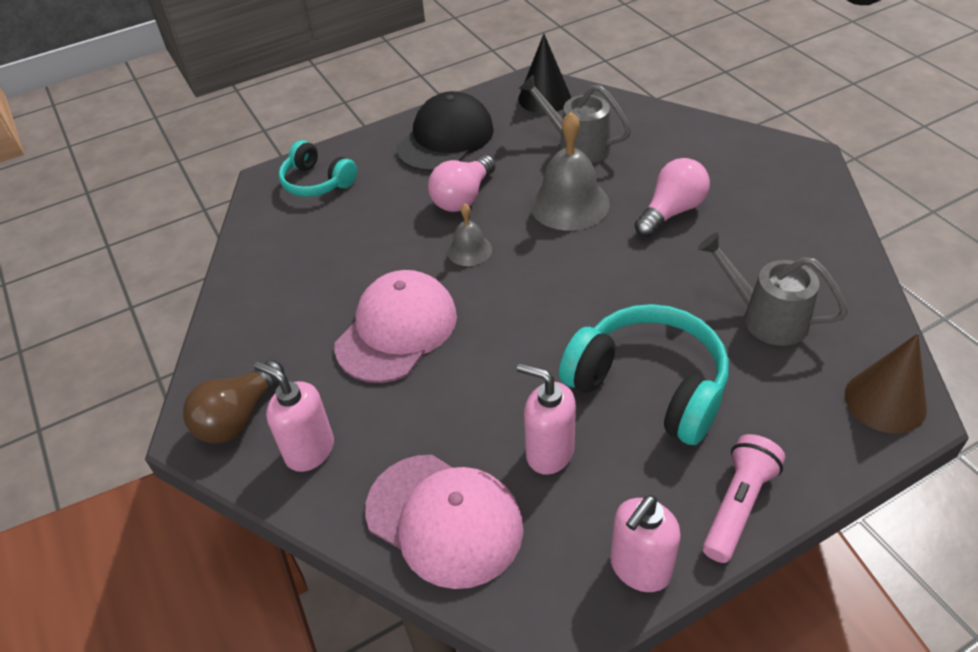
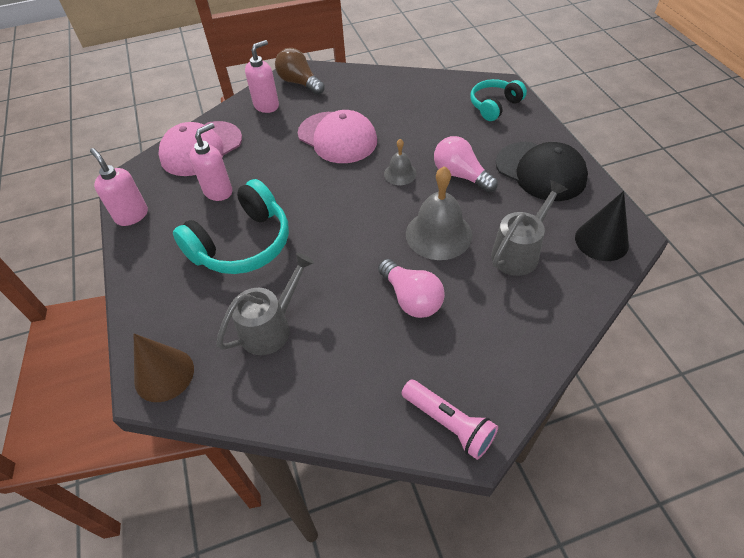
camera: 100 degrees right, 5 degrees up
(738, 506) = (139, 265): pink flashlight -> pink flashlight (448, 423)

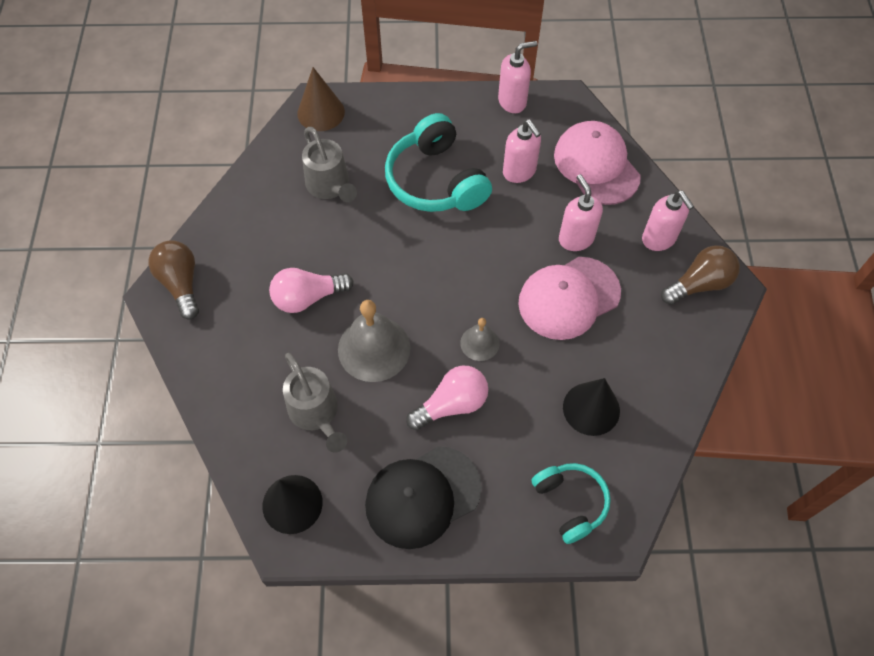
camera: 105 degrees right, 10 degrees up
(280, 145) = (576, 239): none -> pink soap dispenser
(422, 110) = (591, 408): none -> black cone
(448, 423) = (181, 284): pink flashlight -> brown light bulb

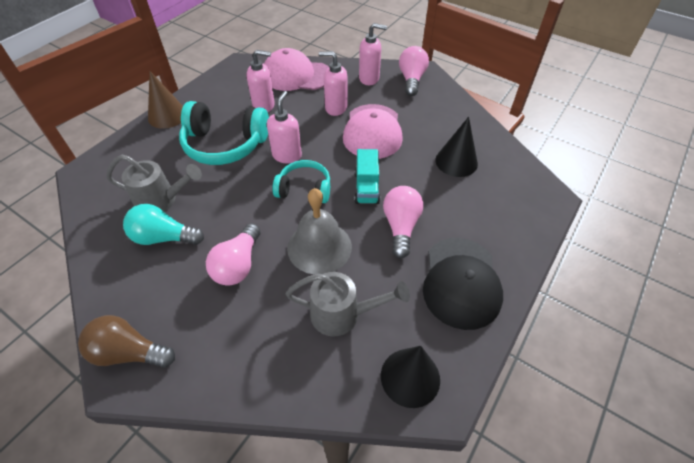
camera: 55 degrees left, 10 degrees down
(294, 220) = (163, 237): none -> turquoise light bulb
(321, 112) = (96, 173): brown cone -> brown cone (167, 115)
(479, 343) = (367, 188): grey bell -> turquoise truck
(512, 101) = (212, 83): pink soap dispenser -> pink soap dispenser (287, 155)
(570, 503) = (515, 205): turquoise headphones -> turquoise headphones (304, 189)
(699, 284) = (411, 79): brown light bulb -> pink light bulb

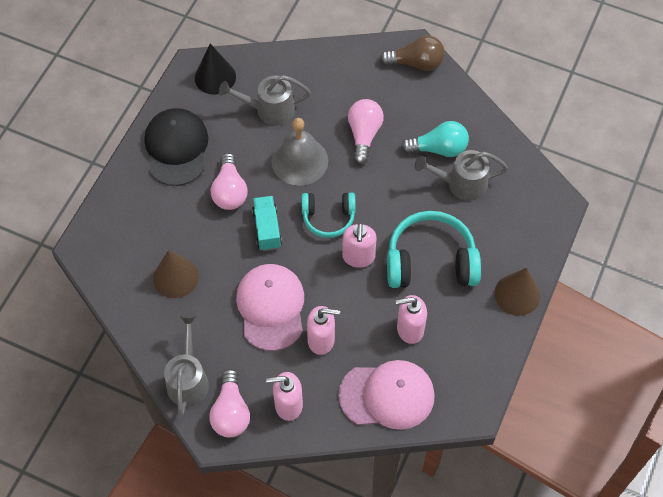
camera: 170 degrees right, 10 degrees up
(443, 99) = (188, 379): none -> grey watering can
(456, 161) = (175, 277): black cone -> brown cone

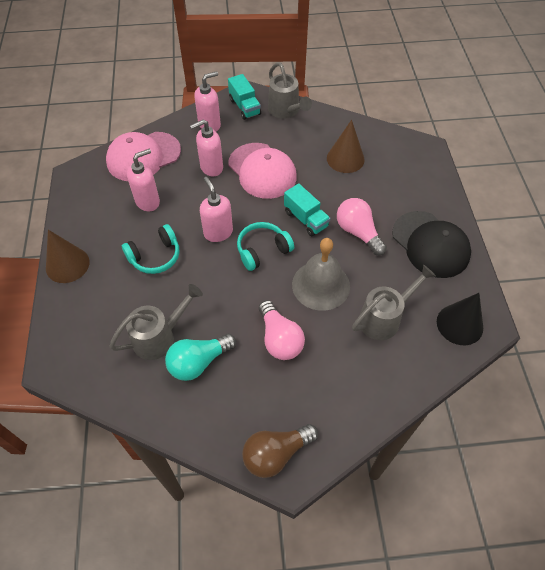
camera: 150 degrees right, 5 degrees down
(231, 412) = (244, 107): pink light bulb -> turquoise truck
(430, 261) = (155, 256): turquoise headphones -> turquoise headphones, size x0.61

